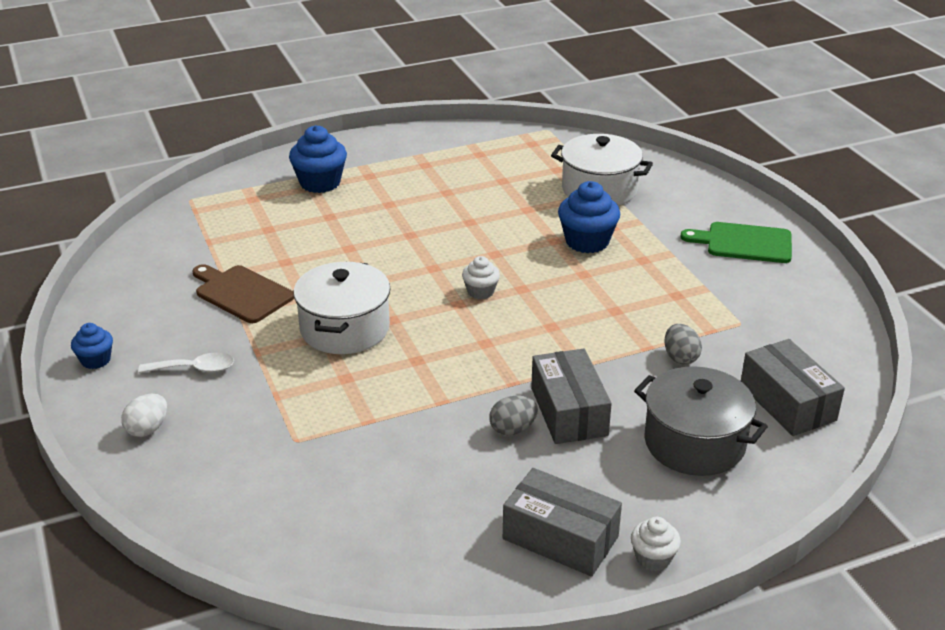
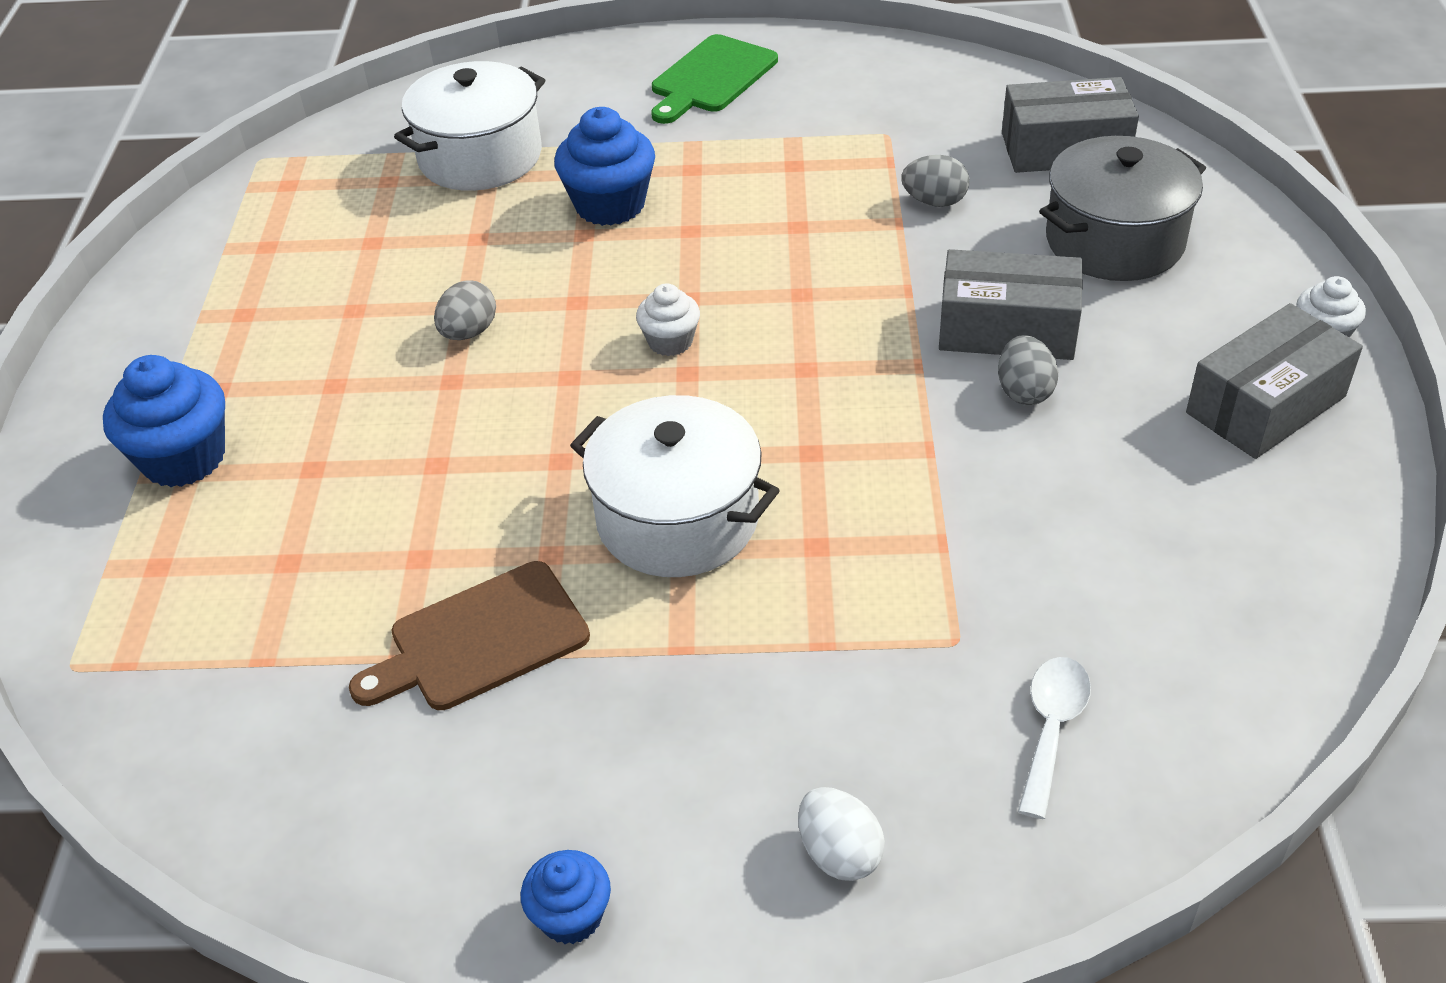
camera: 65 degrees left, 10 degrees up
(195, 369) = (687, 751): white spoon -> white spoon (1051, 728)
(450, 229) = (469, 332): none -> grey egg

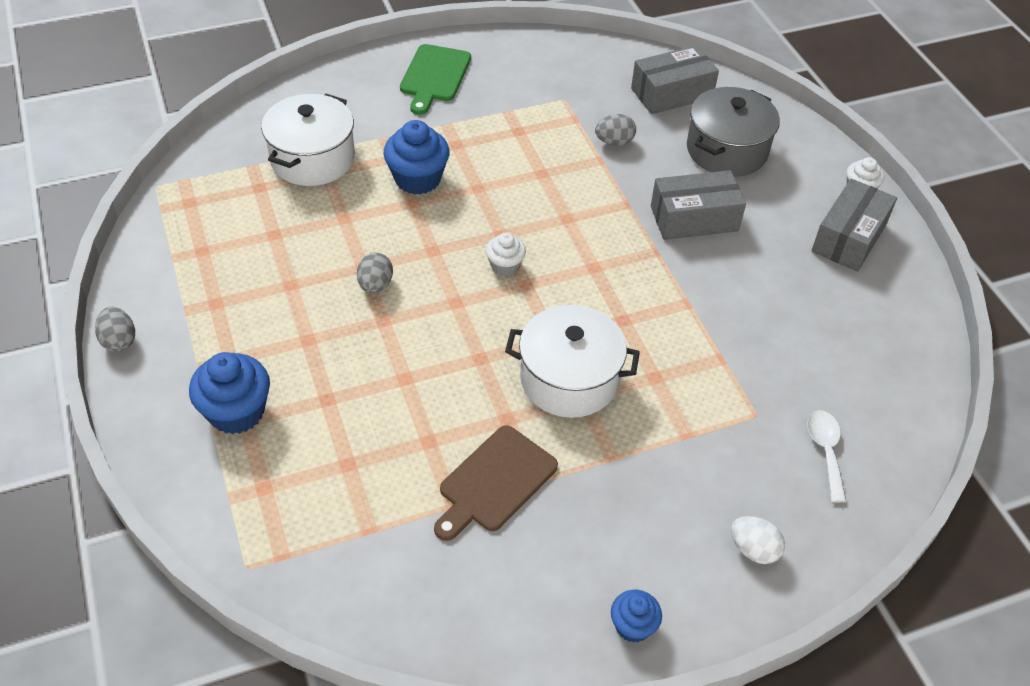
camera: 25 degrees left, 5 degrees up
(1024, 391) = (721, 256): grey egg -> grey egg (119, 341)

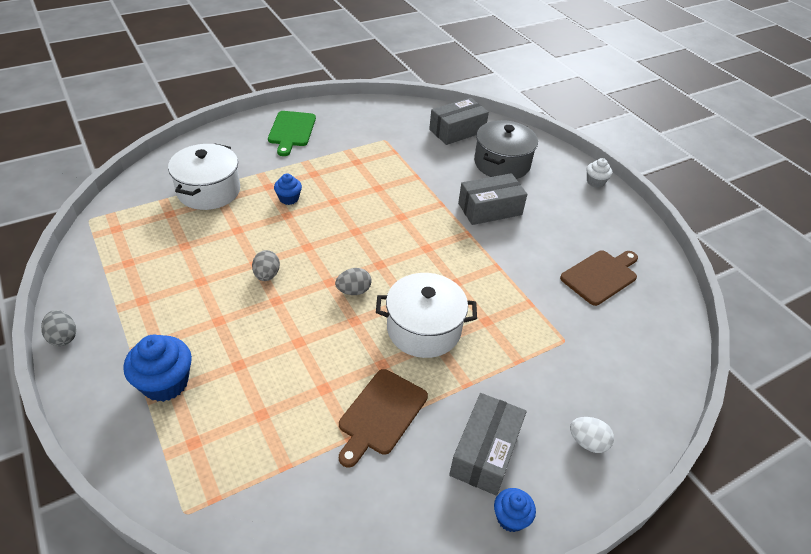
camera: 10 degrees left, 5 degrees down
(417, 179) = (289, 198): blue cupcake -> blue cupcake, size x0.58
(505, 266) = (362, 252): white cupcake -> none
(614, 142) = (424, 164): grey egg -> grey egg (353, 291)
(825, 451) = (620, 361): white spoon -> none
(830, 331) = (601, 276): none -> brown cutting board
(849, 238) = (597, 213): grey box -> grey box (485, 452)

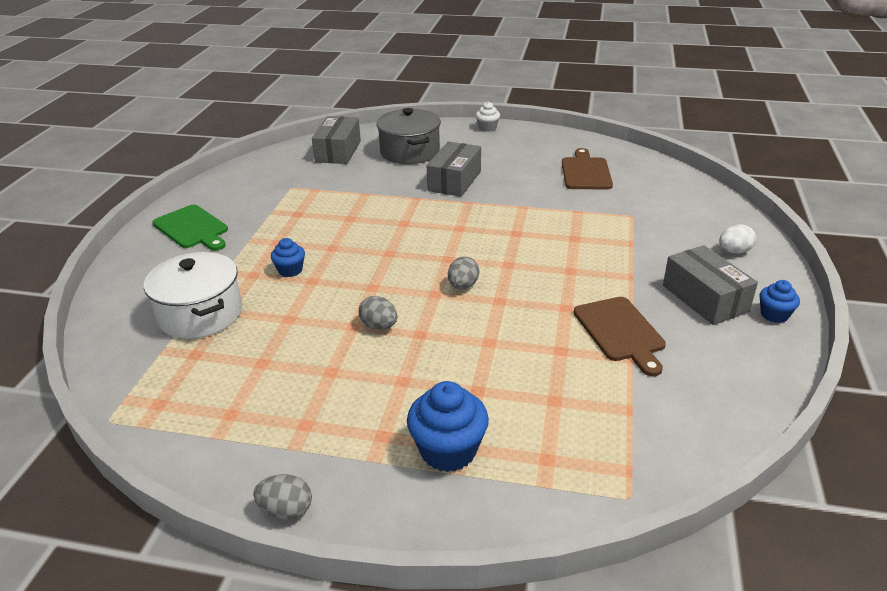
camera: 45 degrees left, 10 degrees down
(424, 329) = (550, 270): white pot -> none

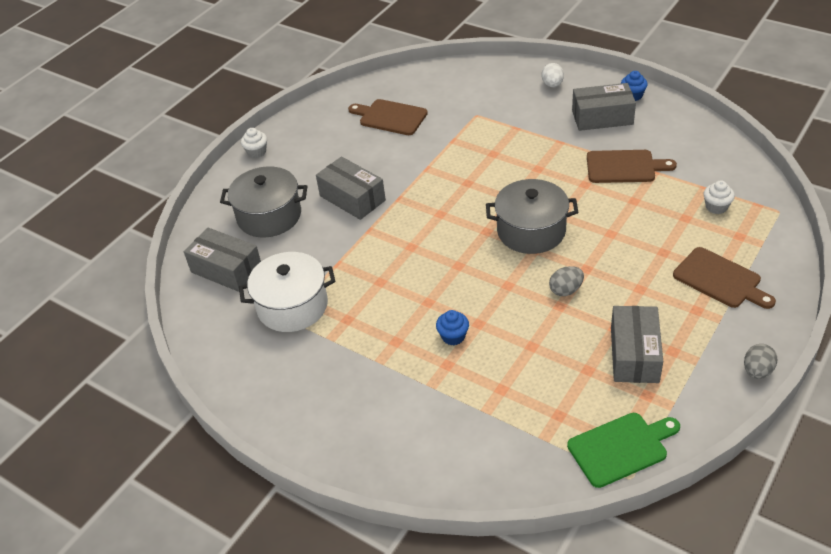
camera: 65 degrees left, 10 degrees up
(192, 228) = (327, 408): green cutting board -> green cutting board (621, 448)
(200, 314) = (497, 408): white pot -> white pot (292, 306)
(292, 393) = (634, 354): none -> grey box
(448, 450) = (720, 279): blue cupcake -> brown cutting board
(463, 286) = (531, 231): grey egg -> grey pot
(595, 427) = (716, 207): none -> white cupcake

